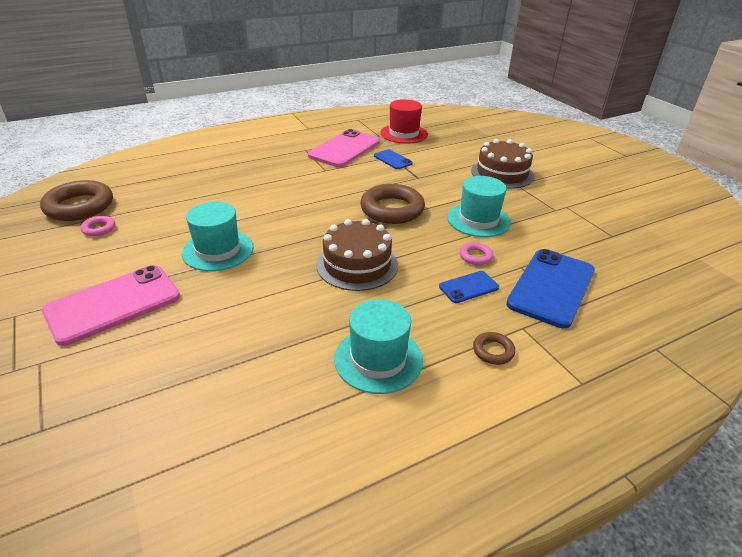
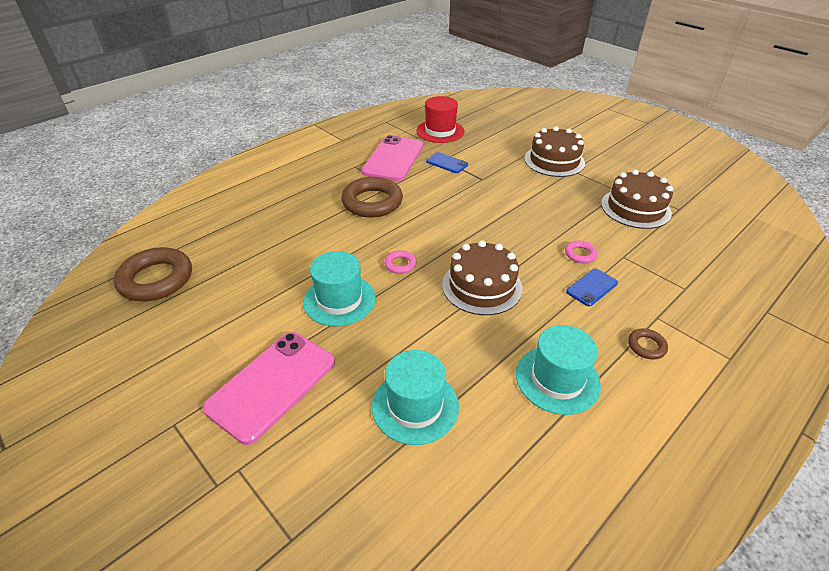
camera: 15 degrees left, 5 degrees up
(99, 228) = (197, 302): pink ring -> pink ring (400, 264)
(392, 209) = (478, 219): brown ring -> brown ring (372, 202)
(478, 220) = (561, 215): turquoise hat -> turquoise hat (415, 406)
(551, 287) = (658, 272): blue phone -> none
(563, 227) = (635, 208): none -> brown cake

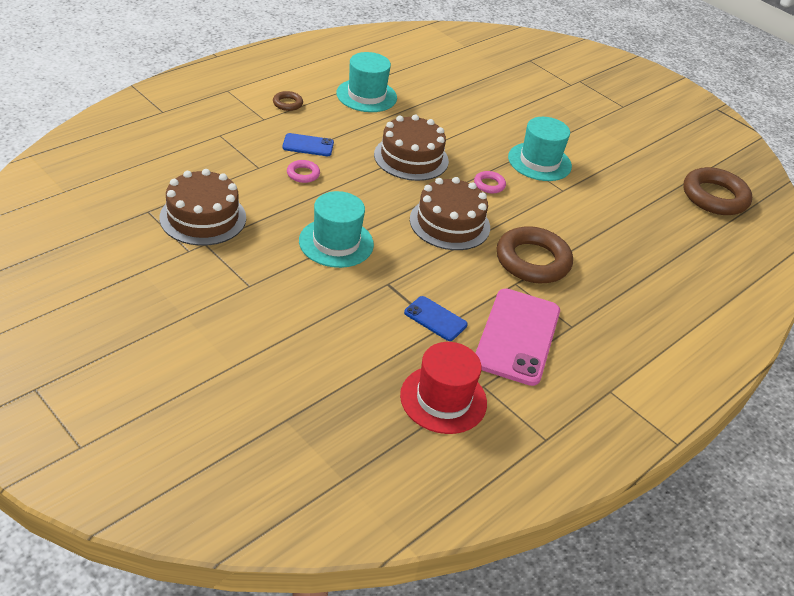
camera: 175 degrees right, 0 degrees up
(272, 385) = (570, 116): pink phone -> none
(415, 406) = (469, 95): turquoise hat -> turquoise hat (336, 242)
(554, 161) = (268, 307): brown cake -> brown cake (449, 223)
(591, 287) = (308, 145): blue phone -> blue phone turned 45 degrees clockwise

